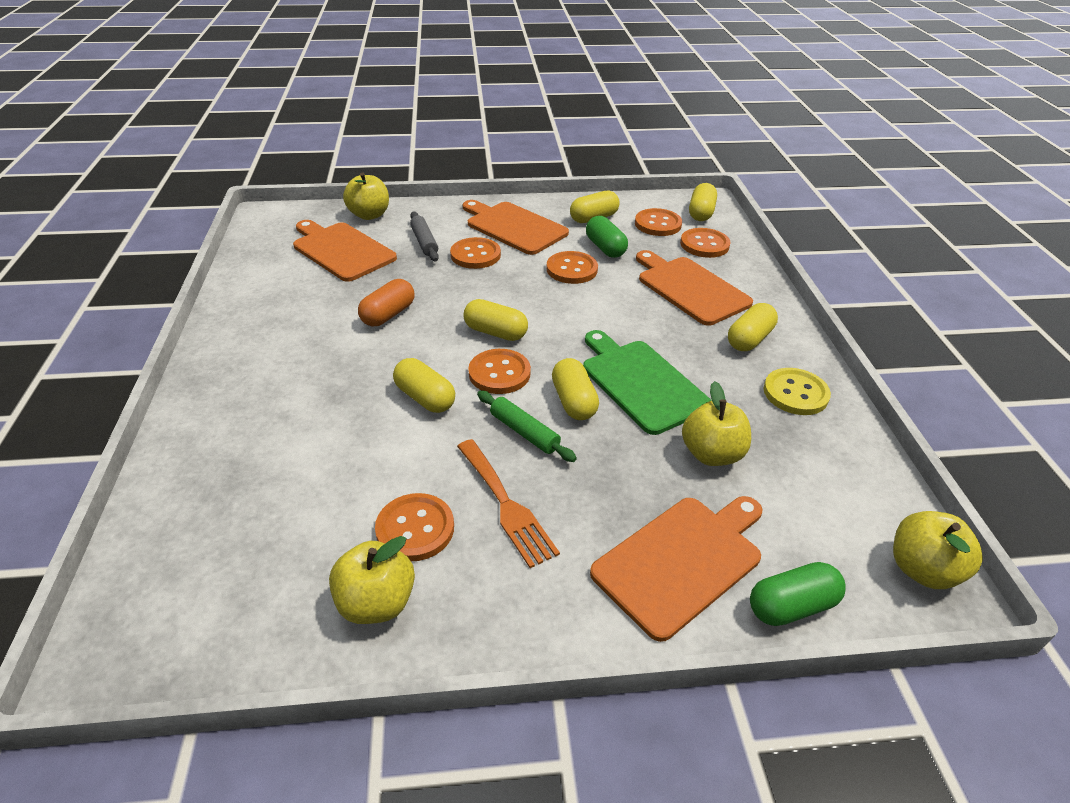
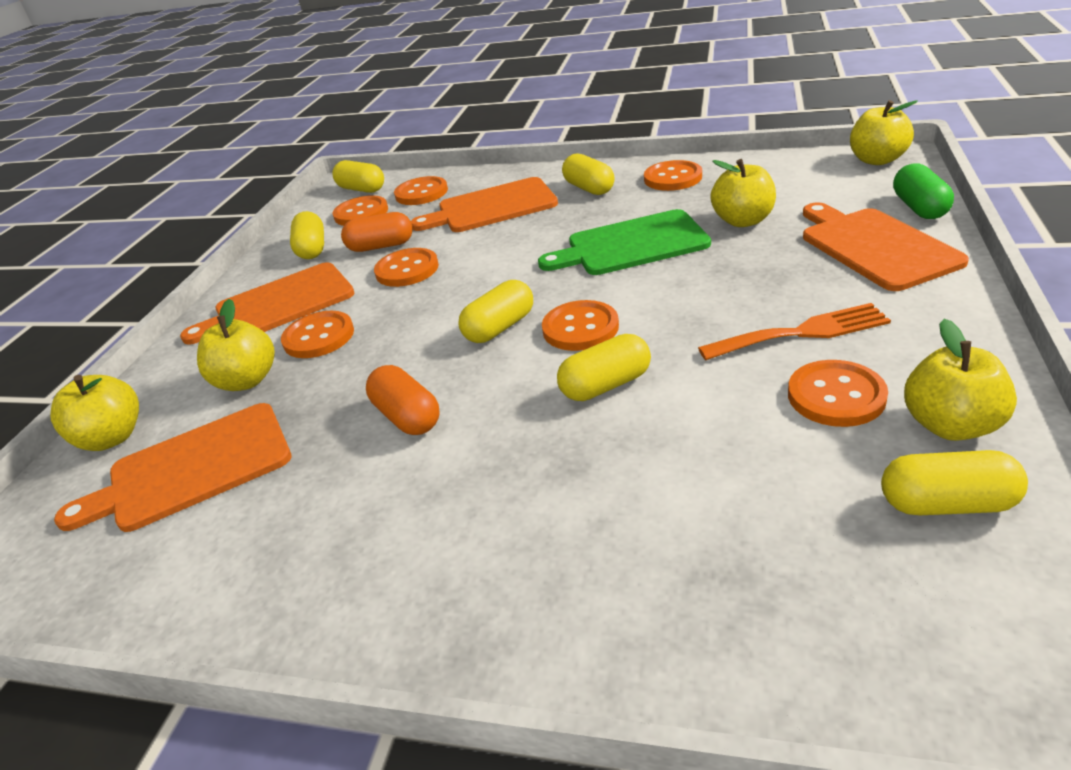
camera: 65 degrees left, 5 degrees down
(424, 242) = (247, 381): grey rolling pin -> yellow apple
(524, 432) = (689, 316): green rolling pin -> none
(574, 401) = (648, 283): yellow capsule -> yellow capsule (947, 503)
(605, 248) = (381, 246): green capsule -> orange capsule
(795, 393) = (673, 178): yellow button -> orange button

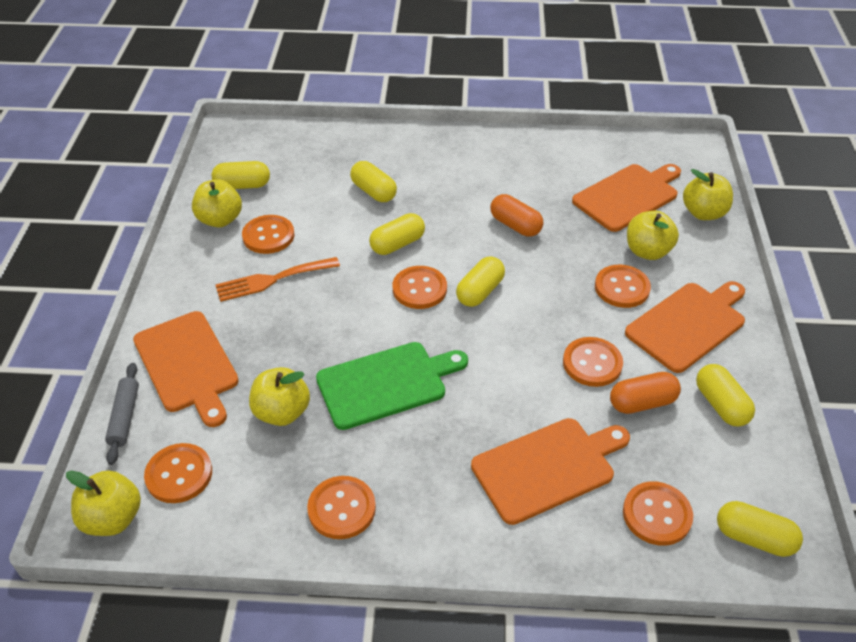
camera: 165 degrees right, 10 degrees up
(361, 213) = (711, 473): orange button -> orange button (179, 474)
(589, 188) = (439, 497): yellow capsule -> yellow capsule (373, 192)
(919, 208) = (125, 417): green capsule -> grey rolling pin

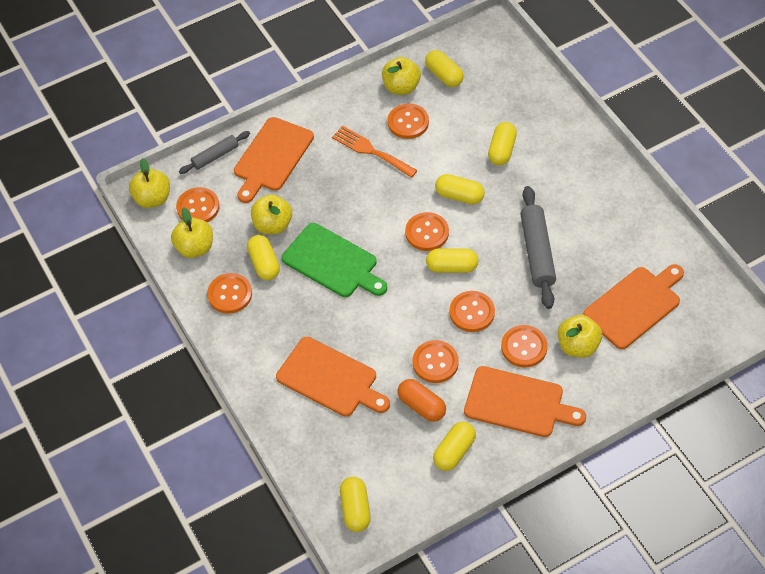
camera: 60 degrees right, 10 degrees up
(329, 449) = (264, 264): none -> yellow capsule
(515, 225) = (537, 252): orange capsule -> grey rolling pin
(628, 196) = (634, 305): orange cutting board -> orange cutting board turned 60 degrees counterclockwise
(657, 514) = (336, 451): orange button -> orange button (472, 312)
(703, 213) = (656, 364): yellow apple -> yellow apple (195, 248)

